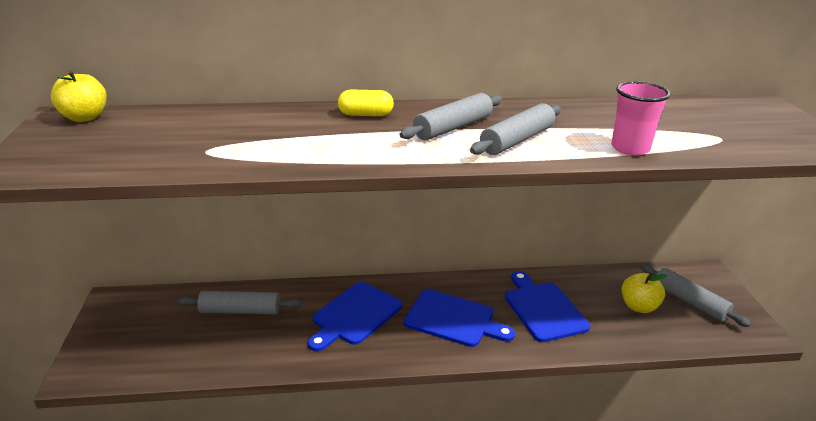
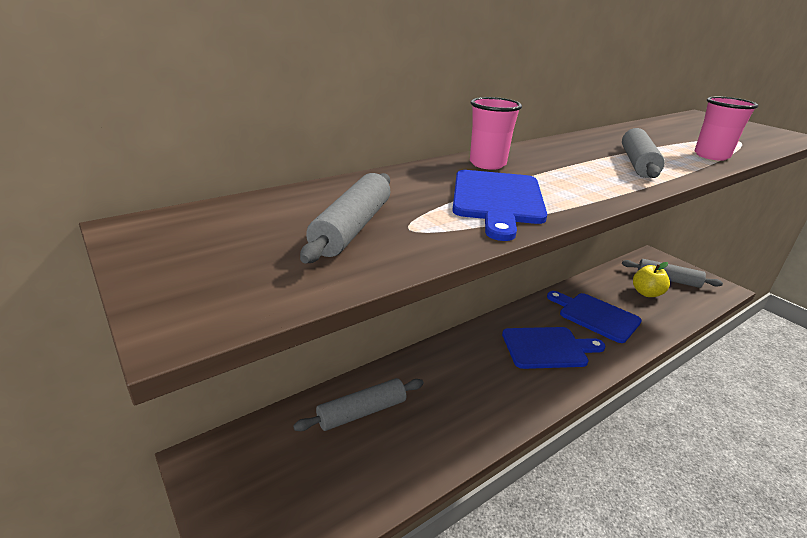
camera: 30 degrees left, 0 degrees up
(84, 118) = (182, 223): yellow apple -> none
(355, 315) = (470, 374): blue cutting board -> blue cutting board (497, 199)
(365, 115) = (487, 164): yellow capsule -> pink cup
(453, 127) = (575, 162): grey rolling pin -> grey rolling pin (352, 228)

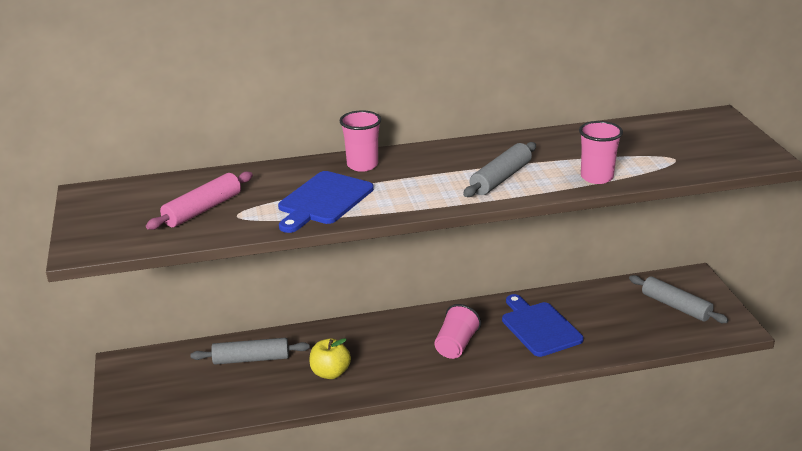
camera: 25 degrees right, 0 degrees up
(352, 228) = (202, 210): grey rolling pin -> pink rolling pin
(547, 348) = (456, 345): blue cutting board -> pink cup
(646, 293) = (628, 316): yellow apple -> yellow apple (330, 373)

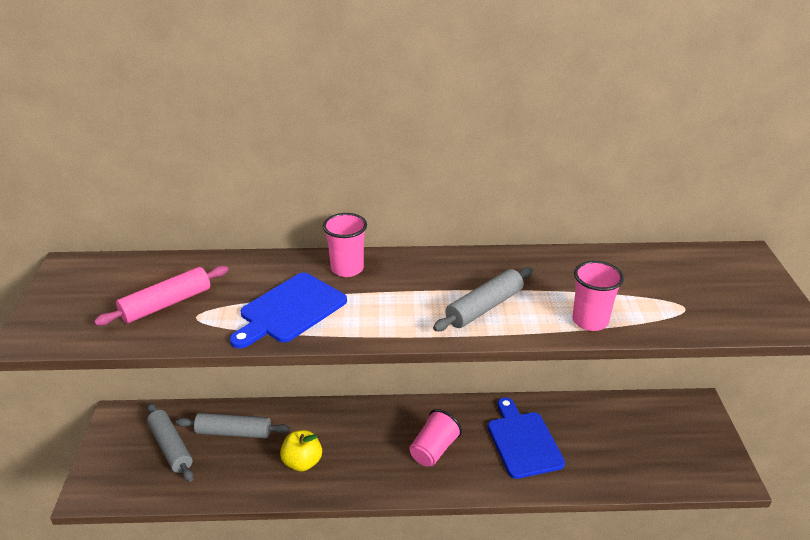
camera: 10 degrees right, 5 degrees up
(676, 306) = (671, 439): grey rolling pin -> grey rolling pin (171, 447)

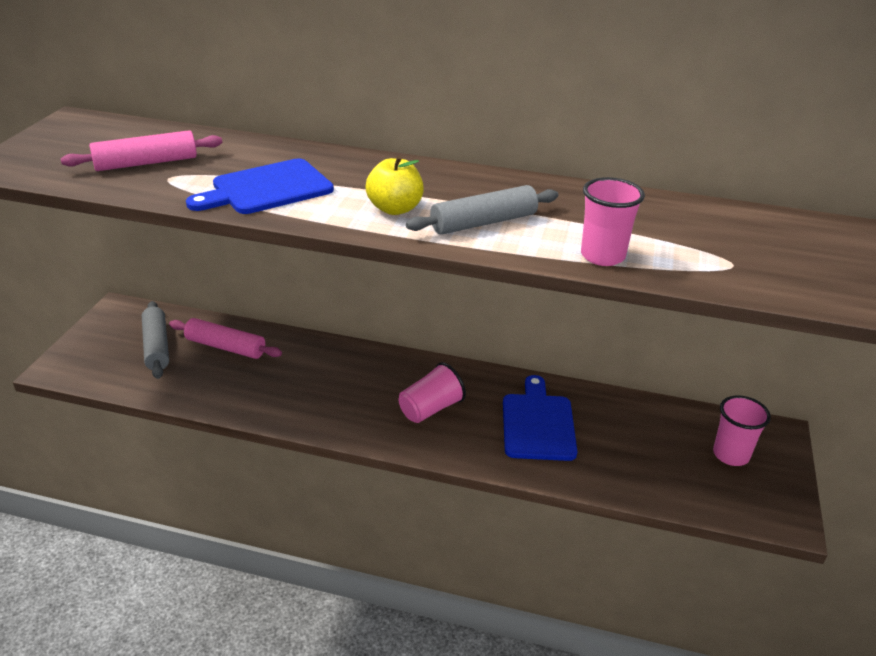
camera: 15 degrees right, 0 degrees up
(234, 432) = (225, 347): grey rolling pin -> pink rolling pin
(302, 462) = (282, 389): yellow apple -> yellow apple (395, 209)
(347, 269) = (352, 165): pink cup -> pink cup (731, 455)

